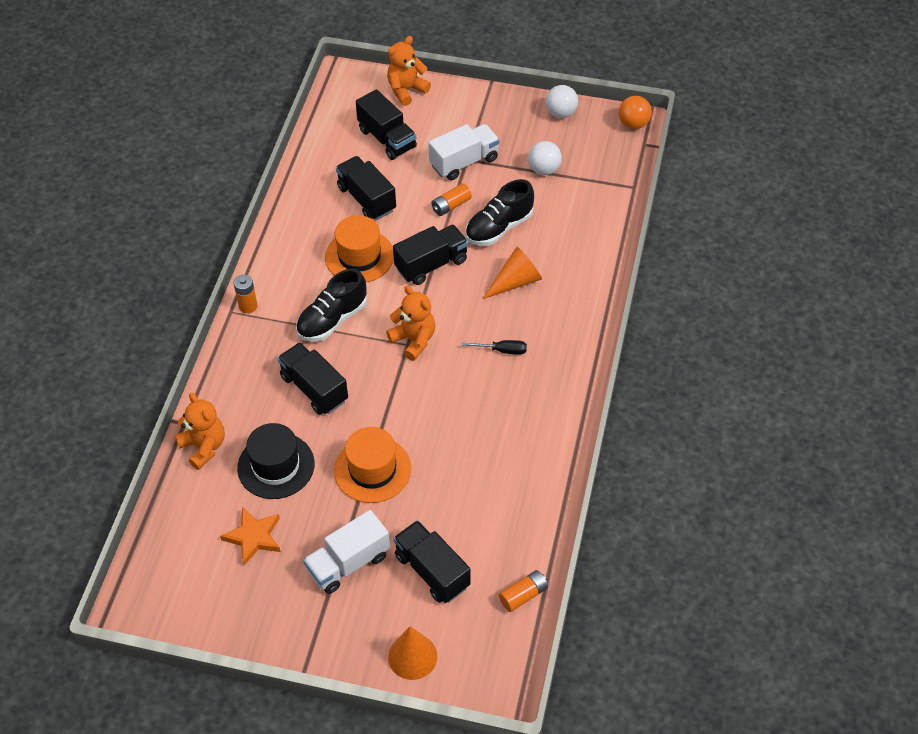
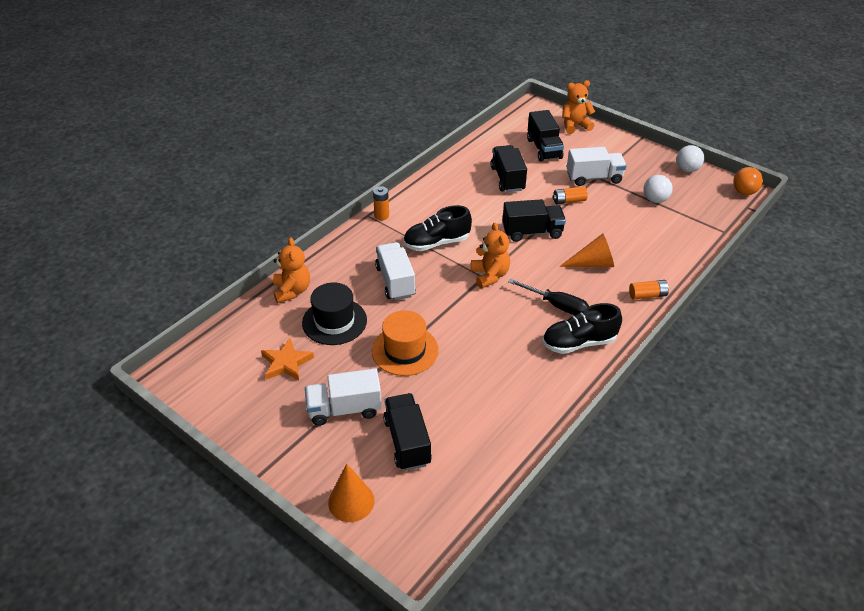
camera: 25 degrees right, 10 degrees down
(314, 388) = (395, 281): black truck -> white truck
(359, 256) = (481, 211): orange hat -> none
(499, 227) = (598, 225): black shoe -> black shoe (579, 343)
(502, 350) = (556, 305): black screwdriver -> black screwdriver, size x1.51
(523, 595) = (473, 492): orange battery -> orange battery (647, 295)

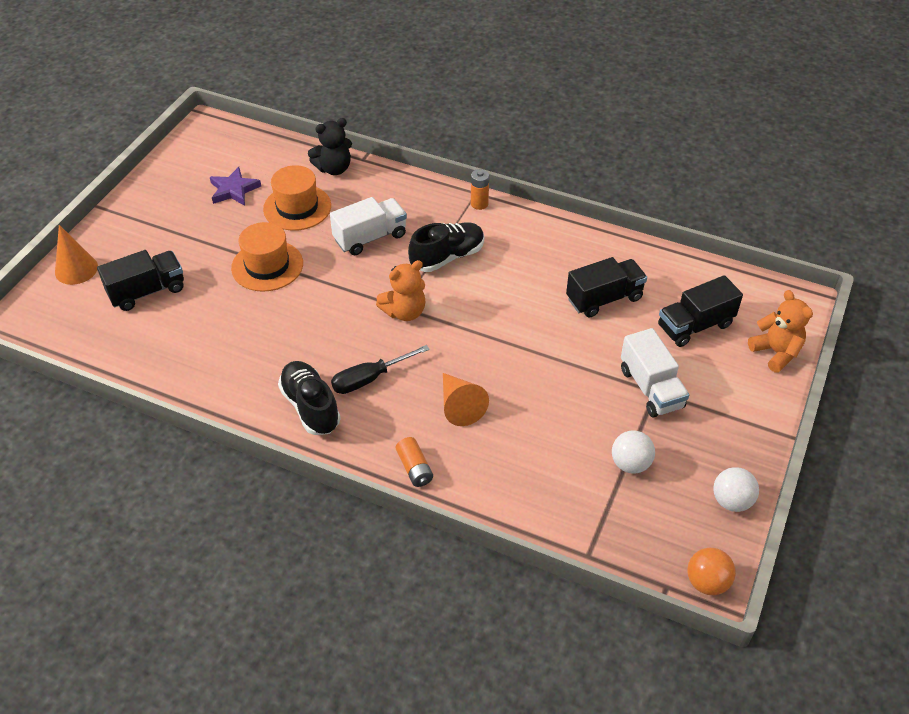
camera: 75 degrees right, 5 degrees up
(286, 363) = (234, 190): orange star -> purple star
(292, 291) = (334, 168): orange teddy bear -> black teddy bear
(334, 321) = (297, 207): black hat -> orange hat
(344, 409) = (182, 241): white truck -> none
(436, 243) = (447, 257): black shoe -> black shoe turned 90 degrees clockwise
(532, 232) = (500, 338): black truck -> none
(556, 305) = (369, 379): black screwdriver -> black screwdriver turned 45 degrees clockwise
(569, 201) = (583, 367): orange battery -> none

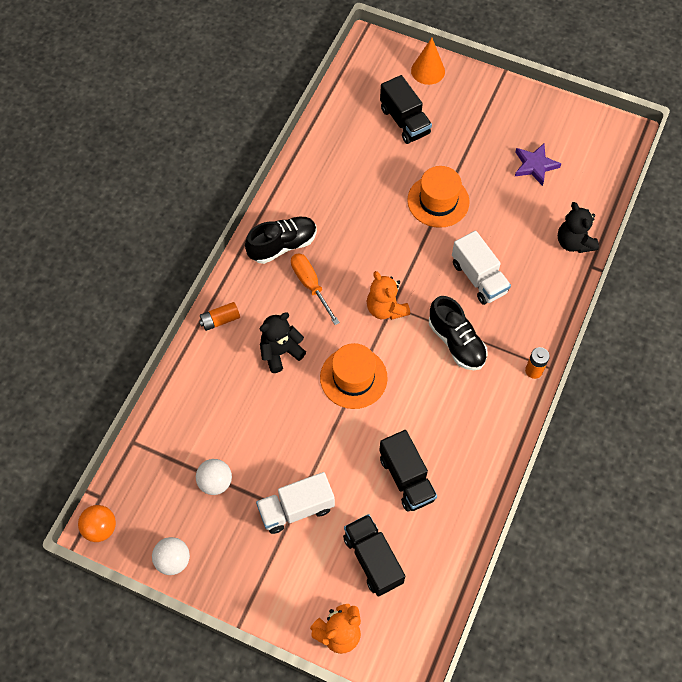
camera: 90 degrees right, 15 degrees up
(297, 207) = (515, 217): orange hat -> orange hat (353, 377)
(369, 379) = (310, 285): black screwdriver -> orange screwdriver
(459, 406) = (280, 352): orange cone -> black teddy bear

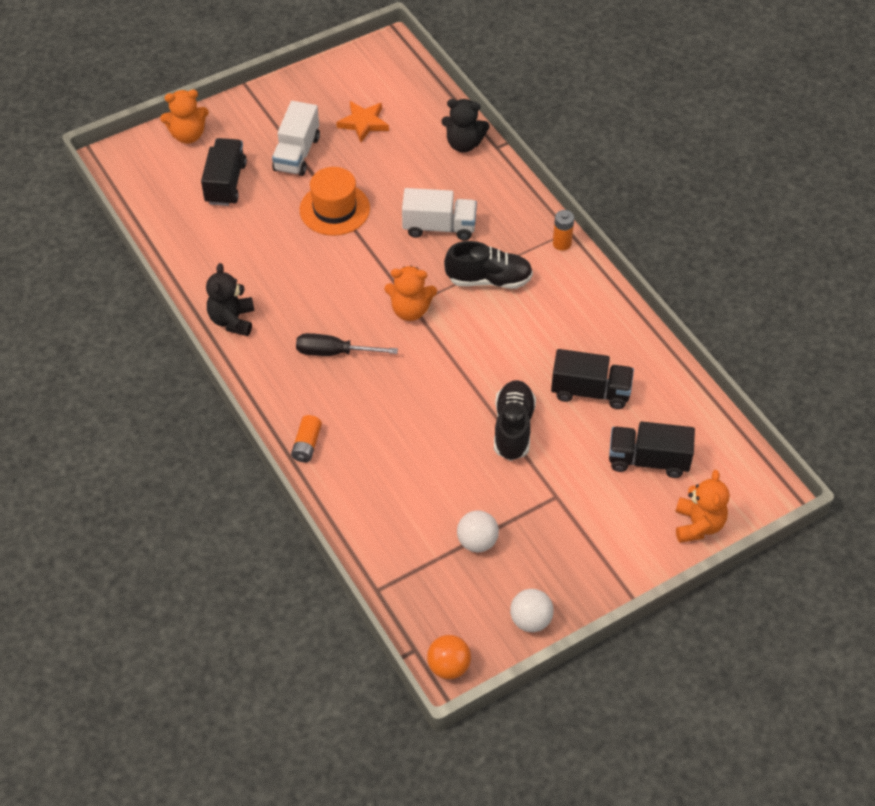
camera: 55 degrees left, 10 degrees down
(280, 352) = (384, 415): black teddy bear -> black teddy bear (232, 320)
(282, 245) = (271, 350): black shoe -> black shoe (513, 428)
(296, 508) = (555, 491): white truck -> white truck (297, 153)
(310, 285) = (334, 352): orange screwdriver -> black screwdriver
(353, 377) = (459, 374): orange hat -> none
(404, 121) = (225, 183): black truck -> black truck turned 90 degrees counterclockwise
(428, 71) = (188, 135): orange cone -> orange teddy bear
(535, 165) = (363, 123): purple star -> orange star

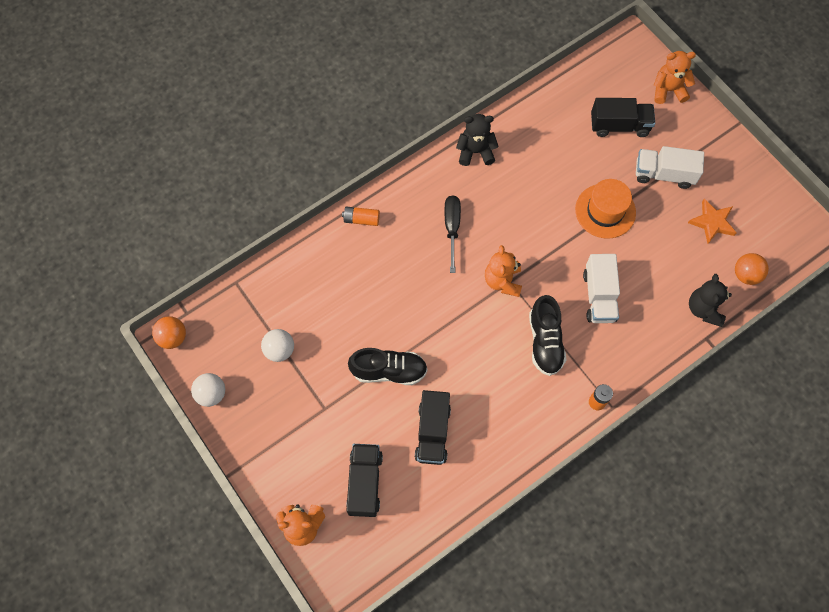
camera: 85 degrees right, 15 degrees up
(188, 135) = (668, 90): orange teddy bear -> orange teddy bear turned 105 degrees clockwise
(428, 106) = (746, 275): none -> orange ball

